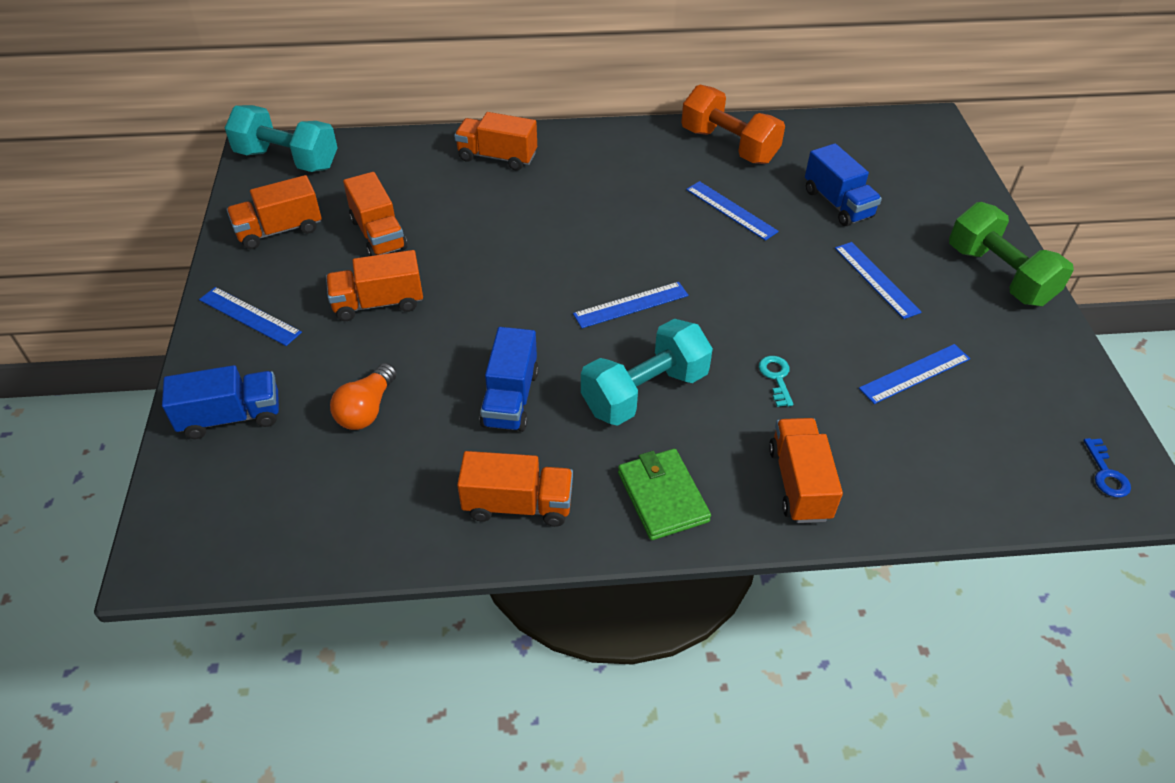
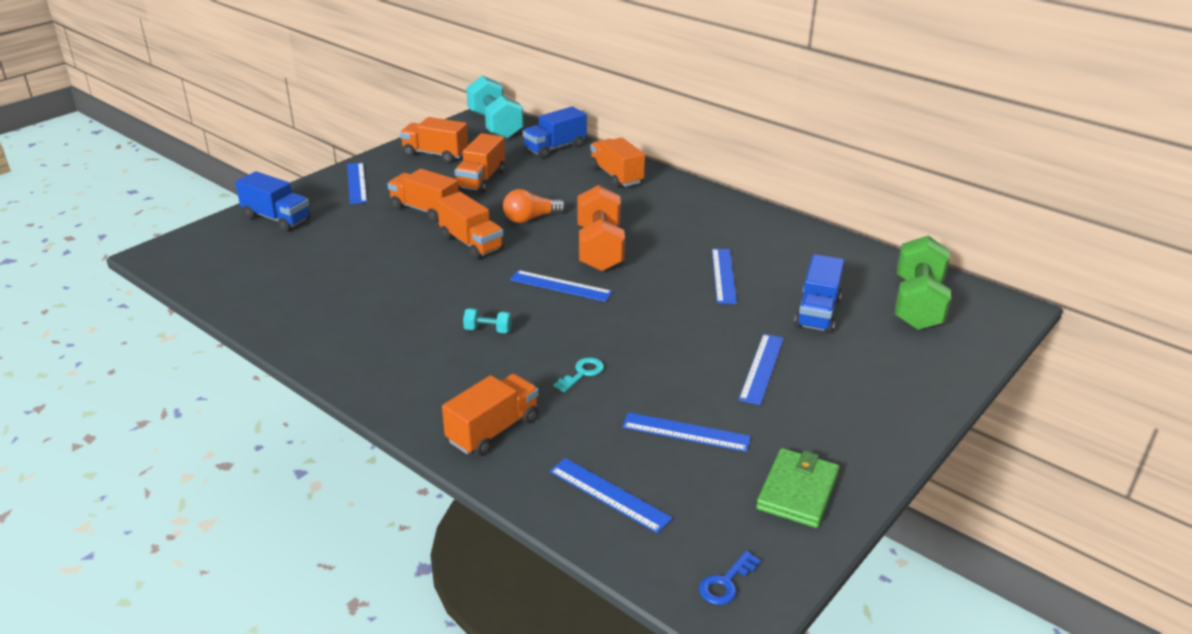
camera: 45 degrees right, 15 degrees down
(366, 409) = (337, 250): orange light bulb -> orange light bulb (530, 218)
(510, 398) = (411, 288): blue truck -> blue truck (555, 148)
(518, 504) = (329, 334): orange truck -> orange truck (471, 243)
(645, 392) = (488, 330): turquoise dumbbell -> turquoise dumbbell, size x0.42
(662, 496) = (405, 381): green wallet -> green wallet (797, 491)
(728, 146) = (792, 242): orange dumbbell -> orange dumbbell (599, 249)
(952, 468) = (609, 495): none -> blue ruler
(998, 275) = (876, 424): green dumbbell -> green dumbbell (917, 304)

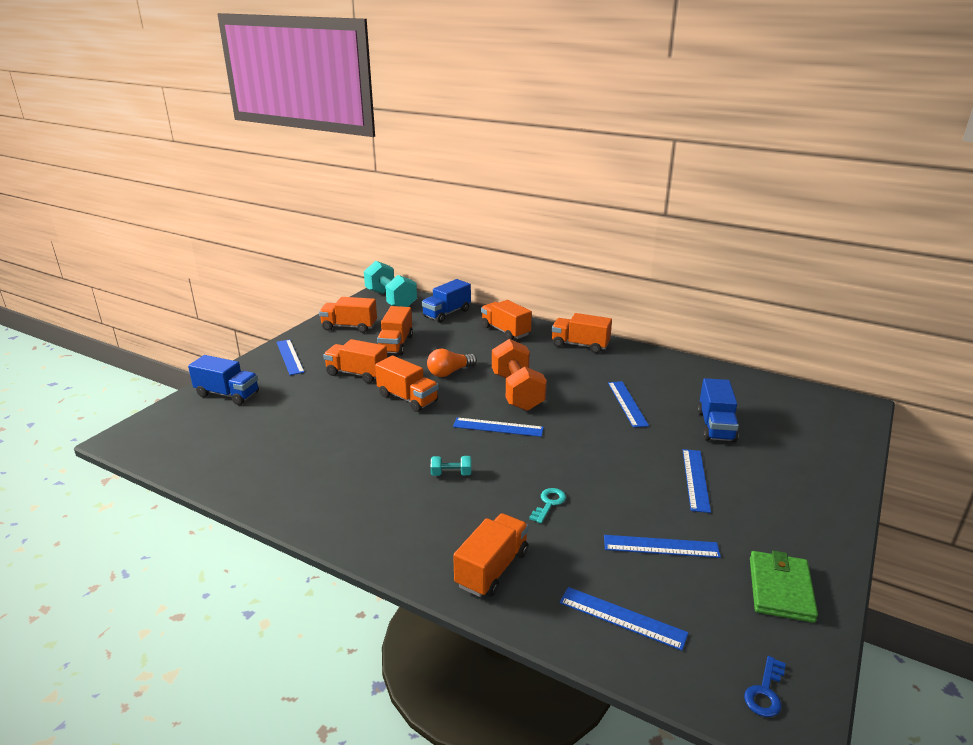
camera: 10 degrees left, 5 degrees down
(699, 201) = (580, 345): none -> orange truck
(917, 304) = (787, 410): green dumbbell -> none

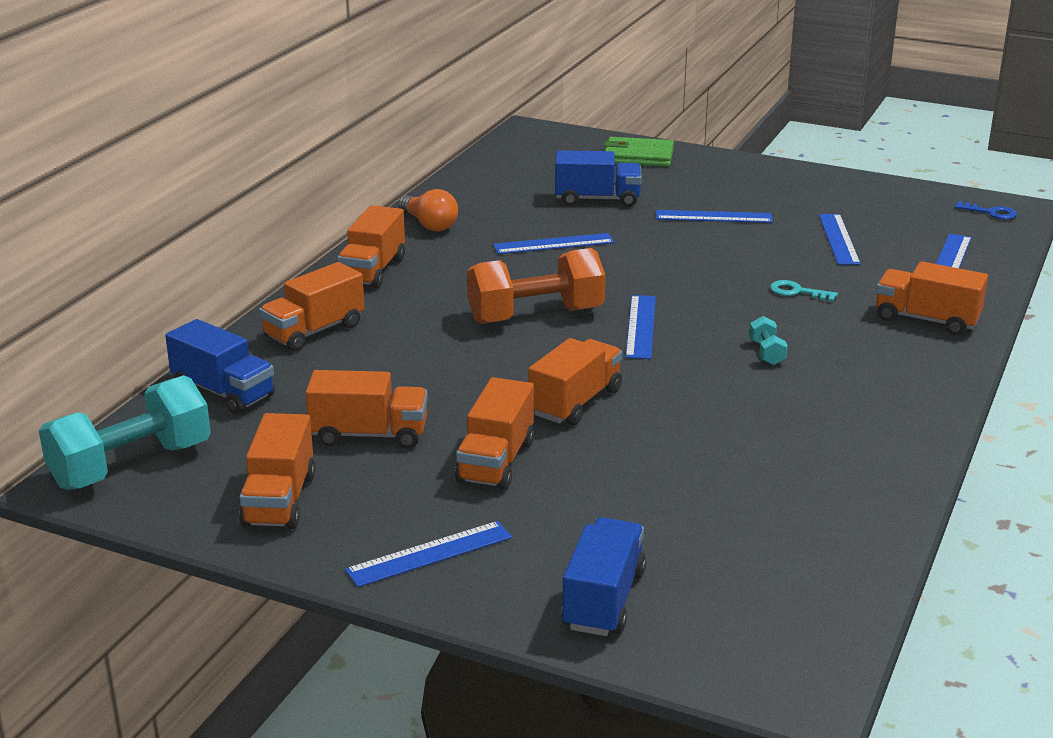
camera: 95 degrees left, 0 degrees up
(449, 372) = (479, 373): orange light bulb -> orange light bulb (429, 225)
(780, 589) = (867, 196): green wallet -> green wallet (638, 156)

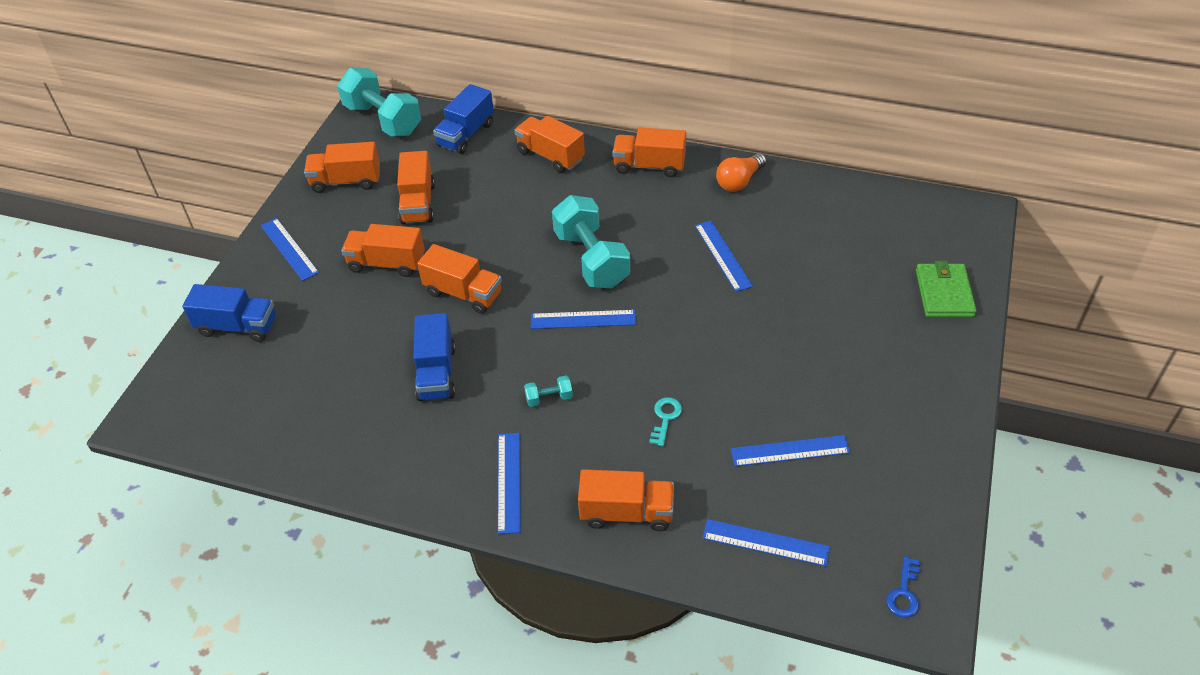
camera: 85 degrees right, 20 degrees up
(535, 316) = (591, 259): orange dumbbell -> turquoise dumbbell
(597, 199) = (826, 273): blue truck -> blue truck (436, 373)
(713, 217) = (813, 355): blue ruler -> blue ruler (509, 482)
(926, 320) = (626, 513): orange truck -> orange truck turned 75 degrees clockwise

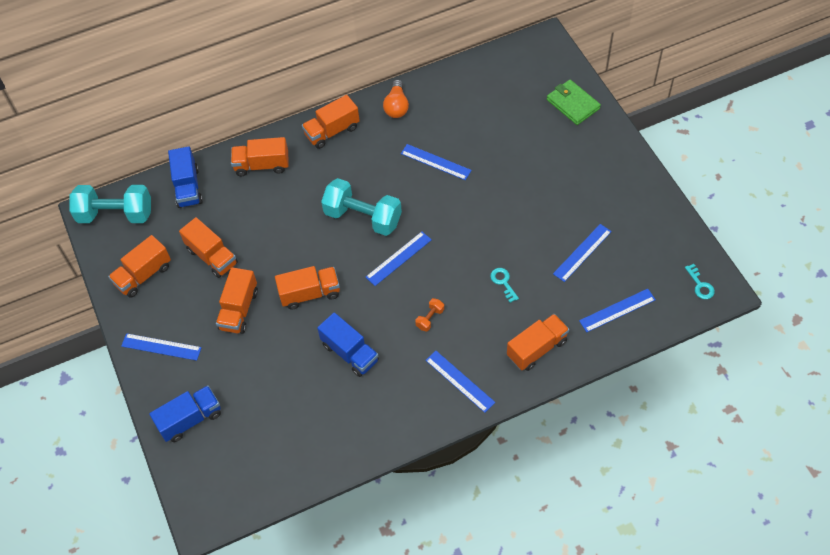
camera: 40 degrees left, 10 degrees up
(387, 263) = (239, 310): orange truck -> orange truck turned 45 degrees counterclockwise
(549, 398) = (430, 318): turquoise dumbbell -> orange dumbbell
(904, 592) = (700, 285): blue key -> turquoise key

